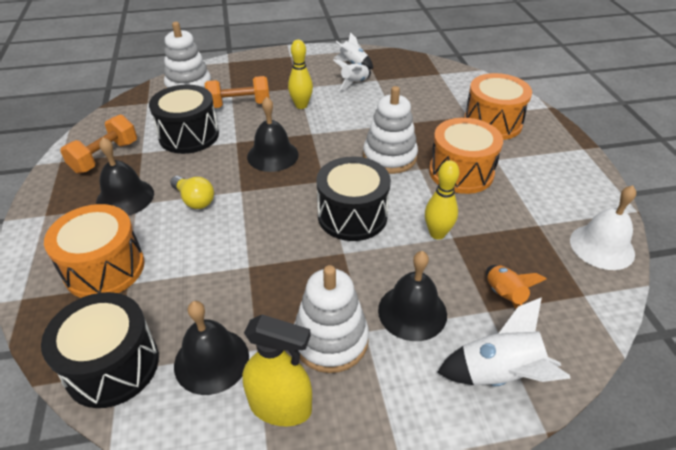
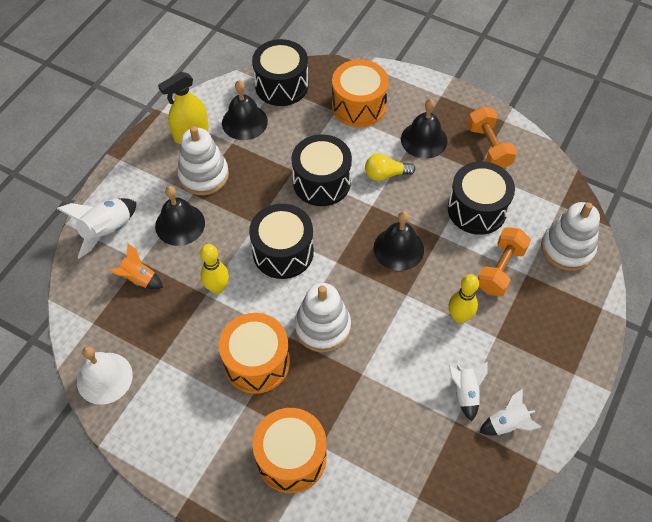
camera: 130 degrees right, 15 degrees up
(245, 236) = (321, 182): none -> black drum

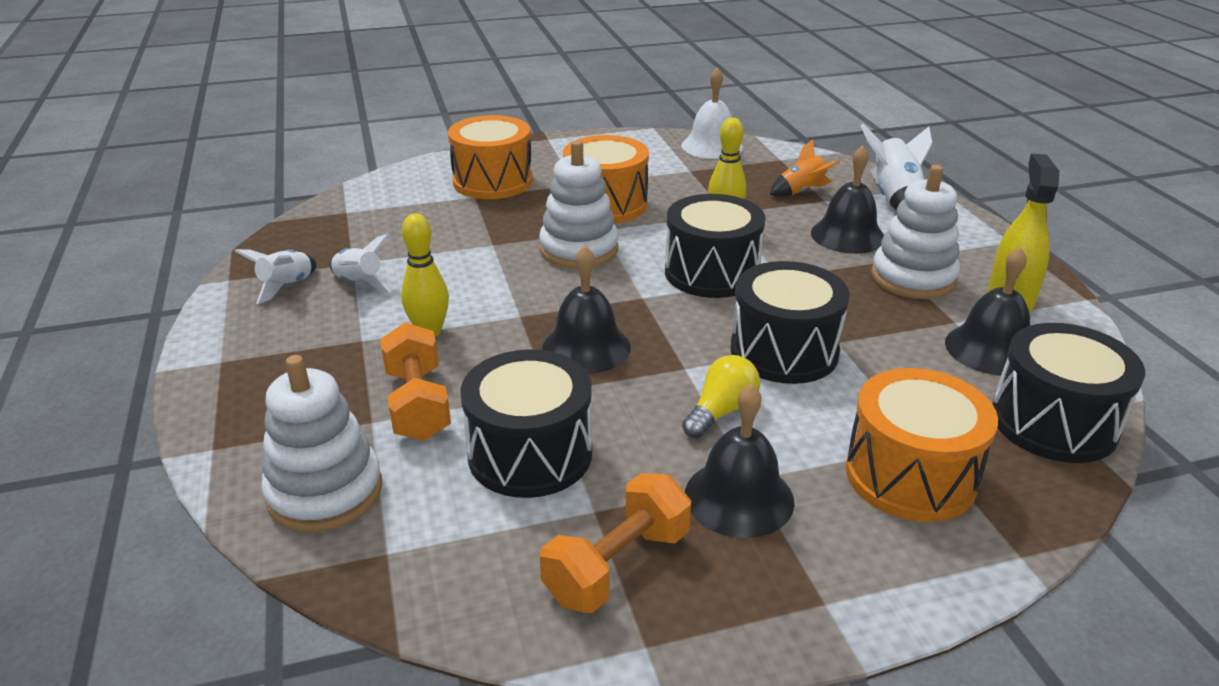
camera: 135 degrees right, 25 degrees down
(489, 147) = (617, 566): orange dumbbell -> orange dumbbell turned 75 degrees counterclockwise

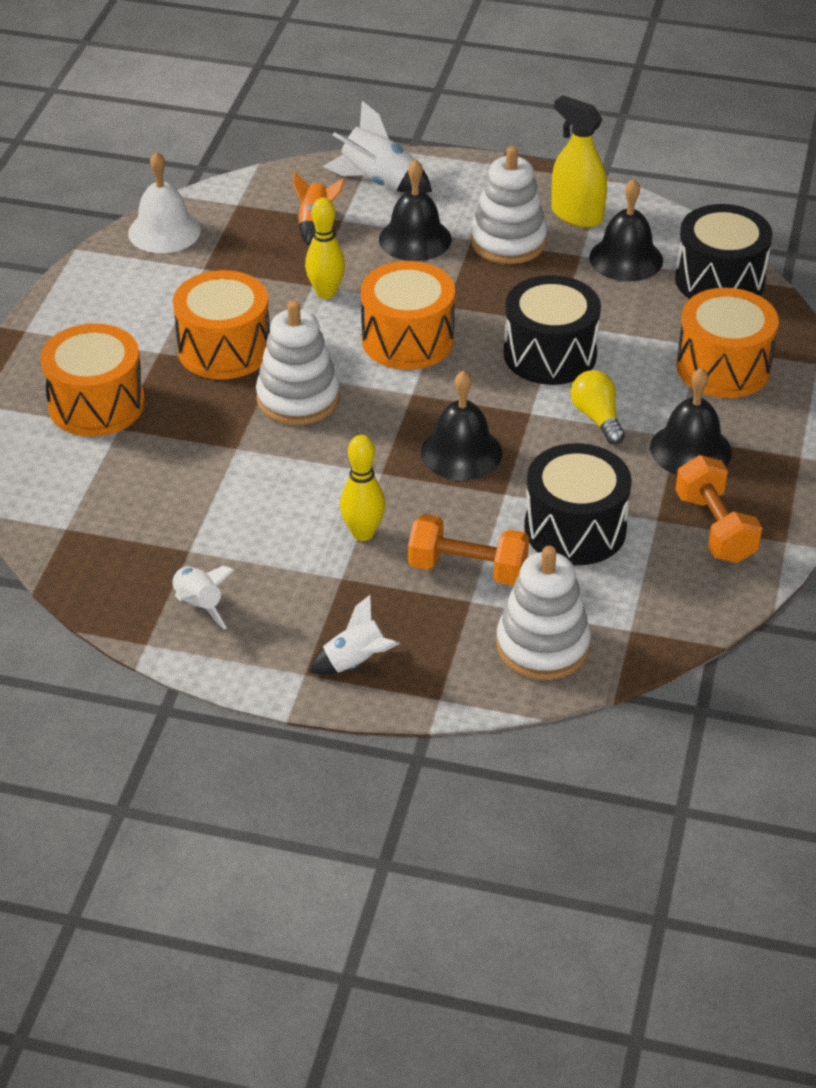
camera: 60 degrees left, 10 degrees up
(359, 283) = (236, 555): white rocket -> white rocket (355, 662)
(711, 273) = (407, 339): black drum -> orange drum

